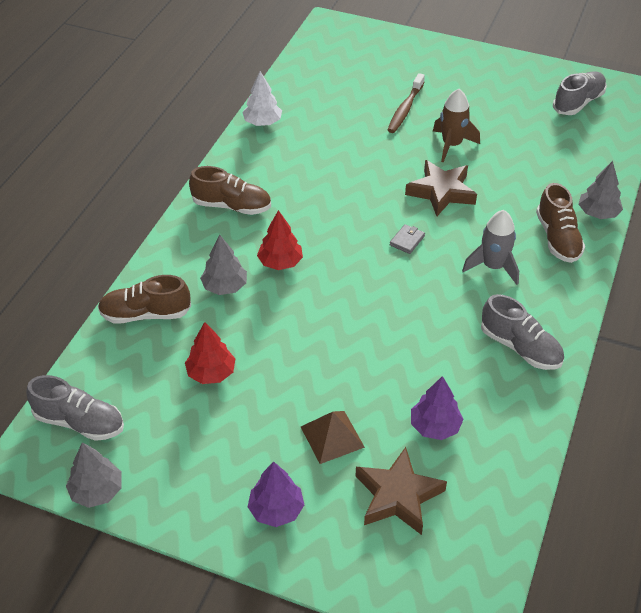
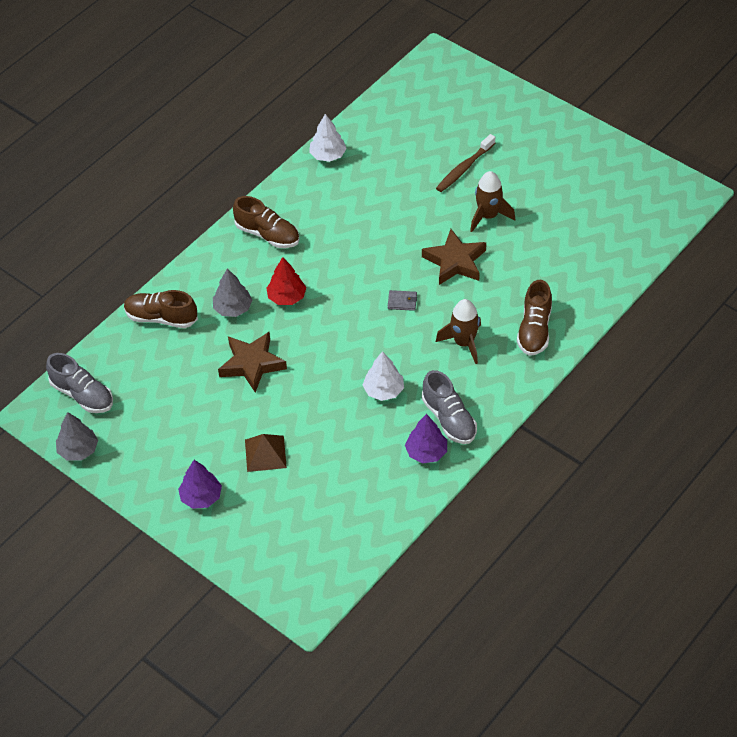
camera: 20 degrees right, 5 degrees up
(211, 373) = (194, 380): red tree -> none
(398, 496) = (294, 510): brown star -> brown star (252, 364)
(407, 240) = (402, 302): grey wallet -> grey wallet turned 45 degrees clockwise
(433, 334) = (383, 390): none -> white tree
(435, 426) = (348, 465): purple tree -> purple tree (426, 452)
(493, 267) = (464, 343): grey rocket -> brown rocket
(578, 102) = (632, 196): grey shoe -> none
(598, 213) = (584, 314): grey tree -> none

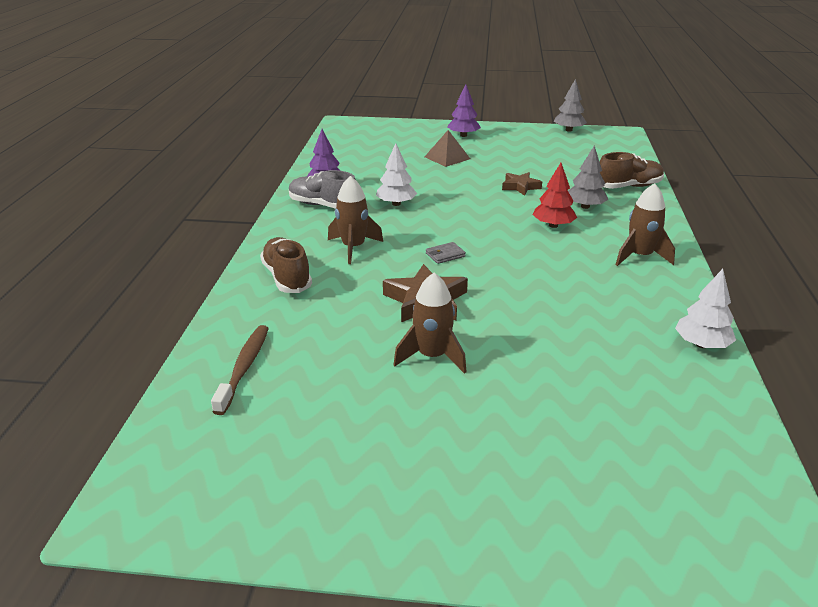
camera: 145 degrees right, 20 degrees down
(82, 395) = (609, 146): grey shoe -> none
(252, 364) = (520, 187): brown star -> brown star, size x0.62
(267, 234) = (640, 256): brown shoe -> brown rocket
(464, 168) = (522, 400): brown toothbrush -> brown toothbrush (244, 368)

